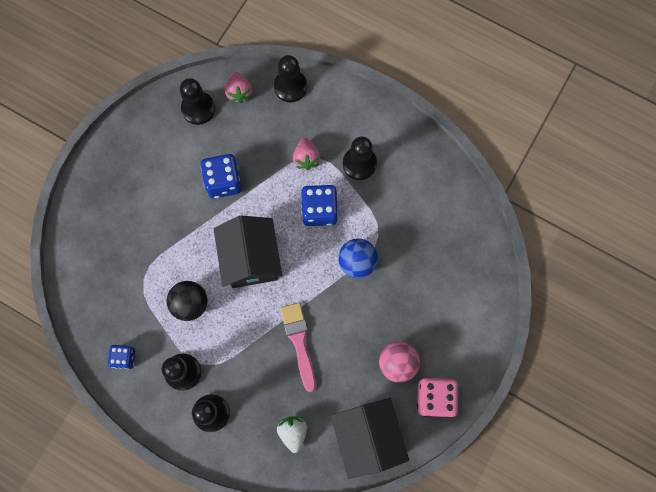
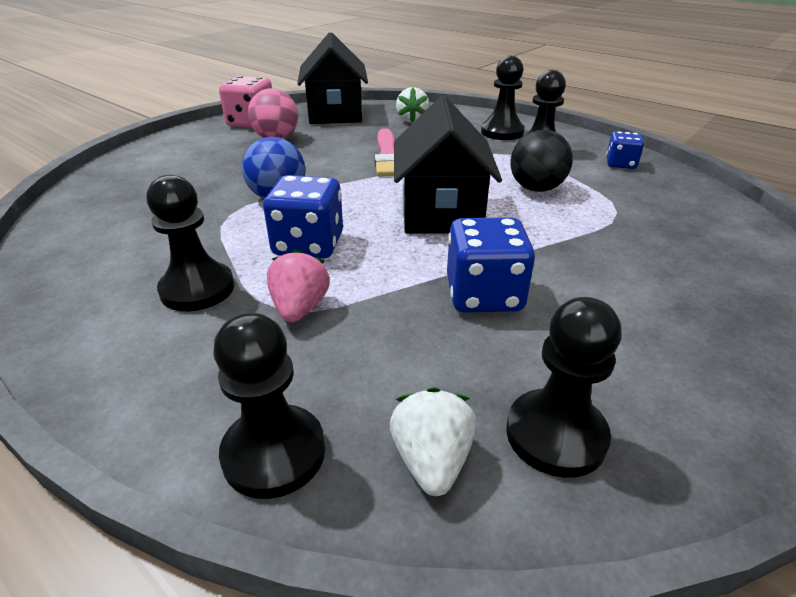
camera: 170 degrees left, 40 degrees down
(239, 92) = (431, 460): pink strawberry -> white strawberry

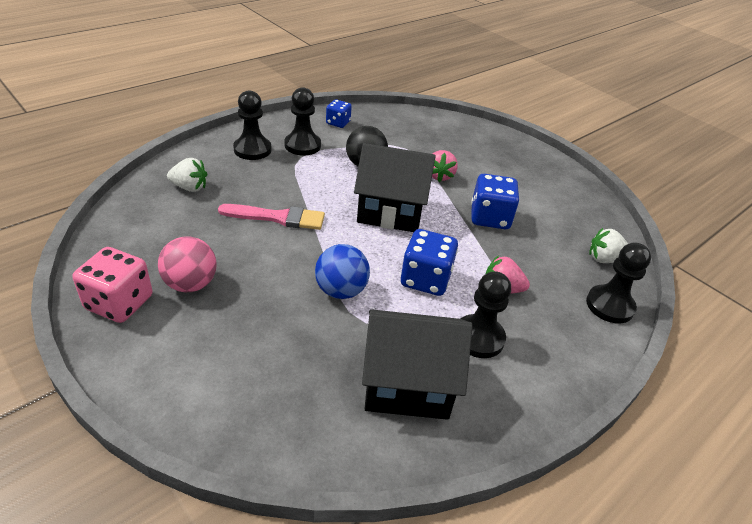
camera: 85 degrees left, 5 degrees up
(335, 114) = (133, 233): black house -> black house (407, 384)
(555, 435) = (585, 224): black pawn -> none
(567, 243) = (439, 176): none -> pink strawberry

